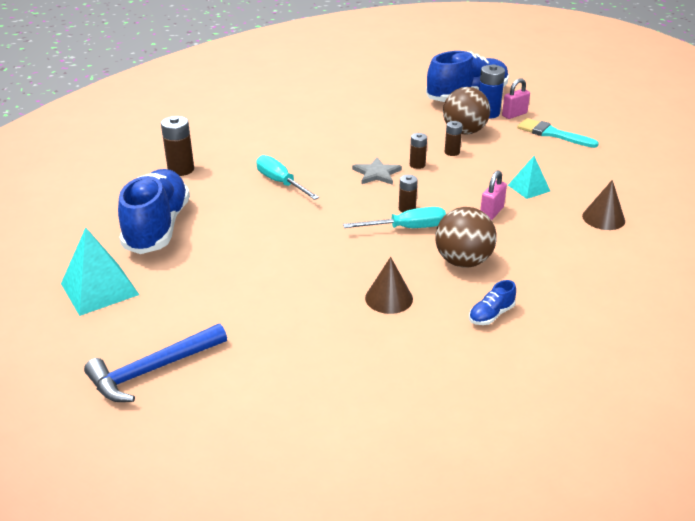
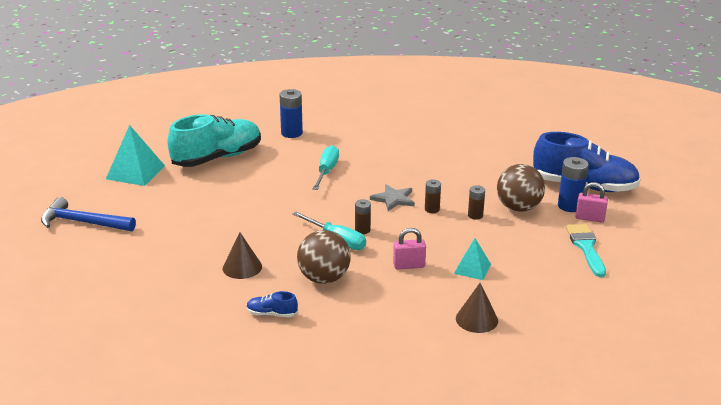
camera: 50 degrees right, 5 degrees down
(157, 227) = (217, 158): blue shoe -> turquoise shoe
(181, 169) = (291, 133): brown battery -> blue battery

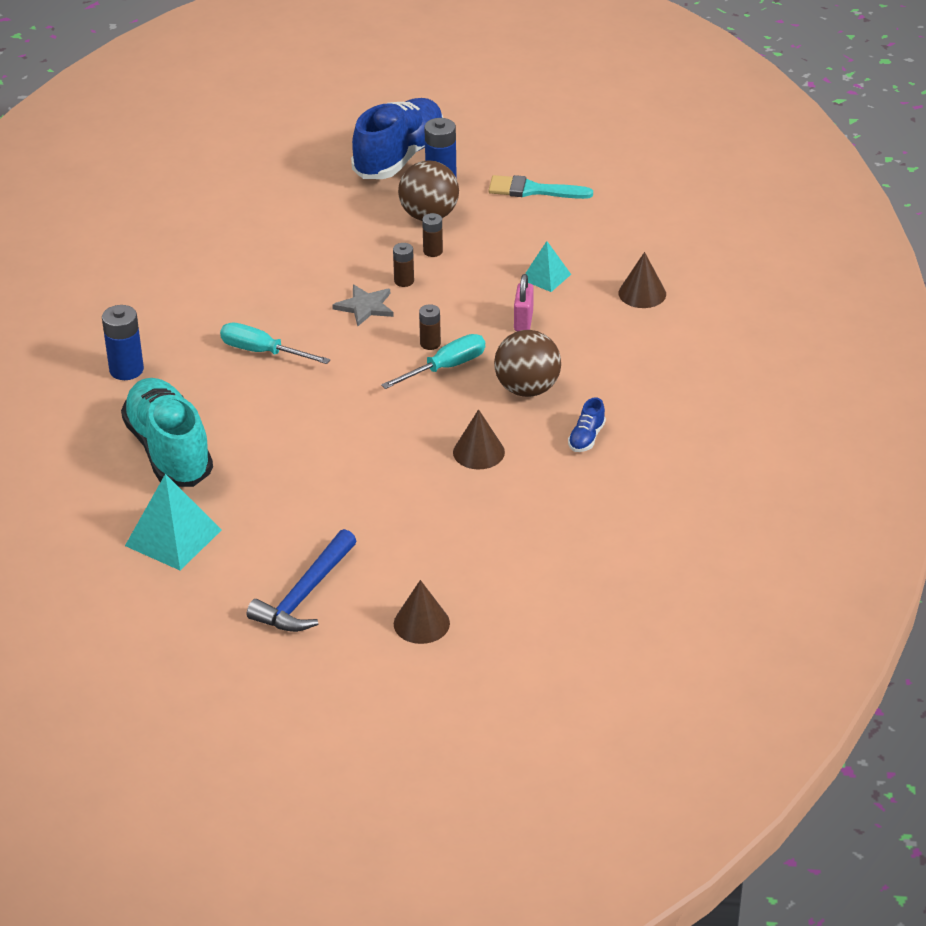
camera: 75 degrees left, 10 degrees up
(53, 269) = (421, 623): none -> brown cone
(589, 218) = (474, 172): pink padlock -> none

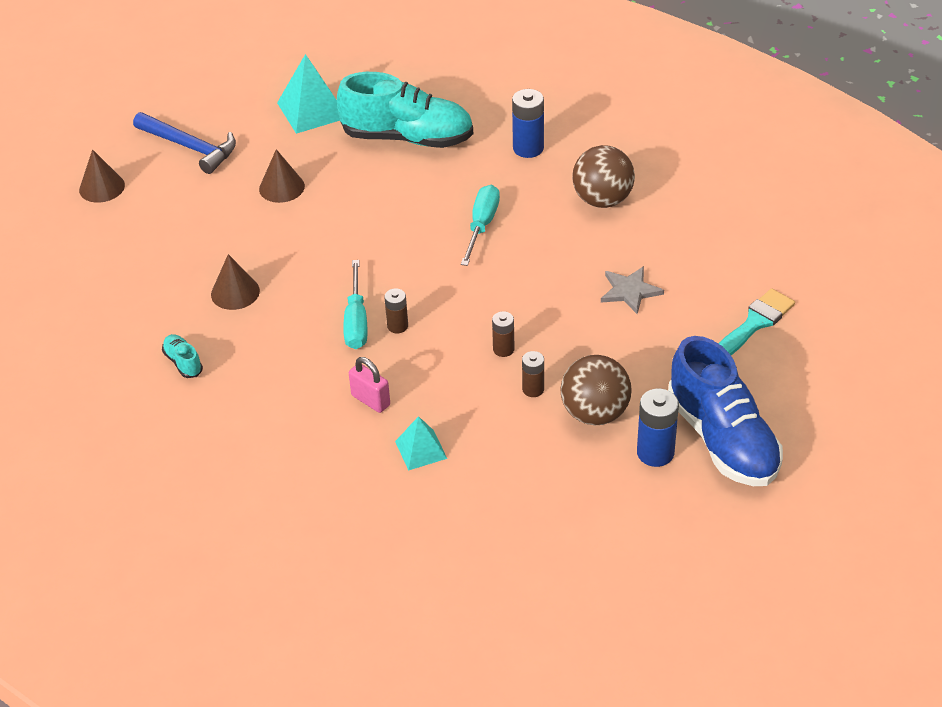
camera: 125 degrees right, 5 degrees up
(262, 352) = (481, 225): turquoise screwdriver -> turquoise screwdriver turned 45 degrees counterclockwise
(305, 594) = (190, 147): blue hammer -> blue hammer turned 150 degrees clockwise
(365, 307) = (487, 309): grey star -> grey star (630, 291)
(527, 389) = (278, 357): brown ball -> brown ball (602, 200)
(533, 190) = (575, 516): turquoise brush -> turquoise brush (754, 324)
(586, 438) = (183, 362): blue shoe -> turquoise shoe
(642, 293) = (330, 507): brown cone -> brown cone (281, 187)

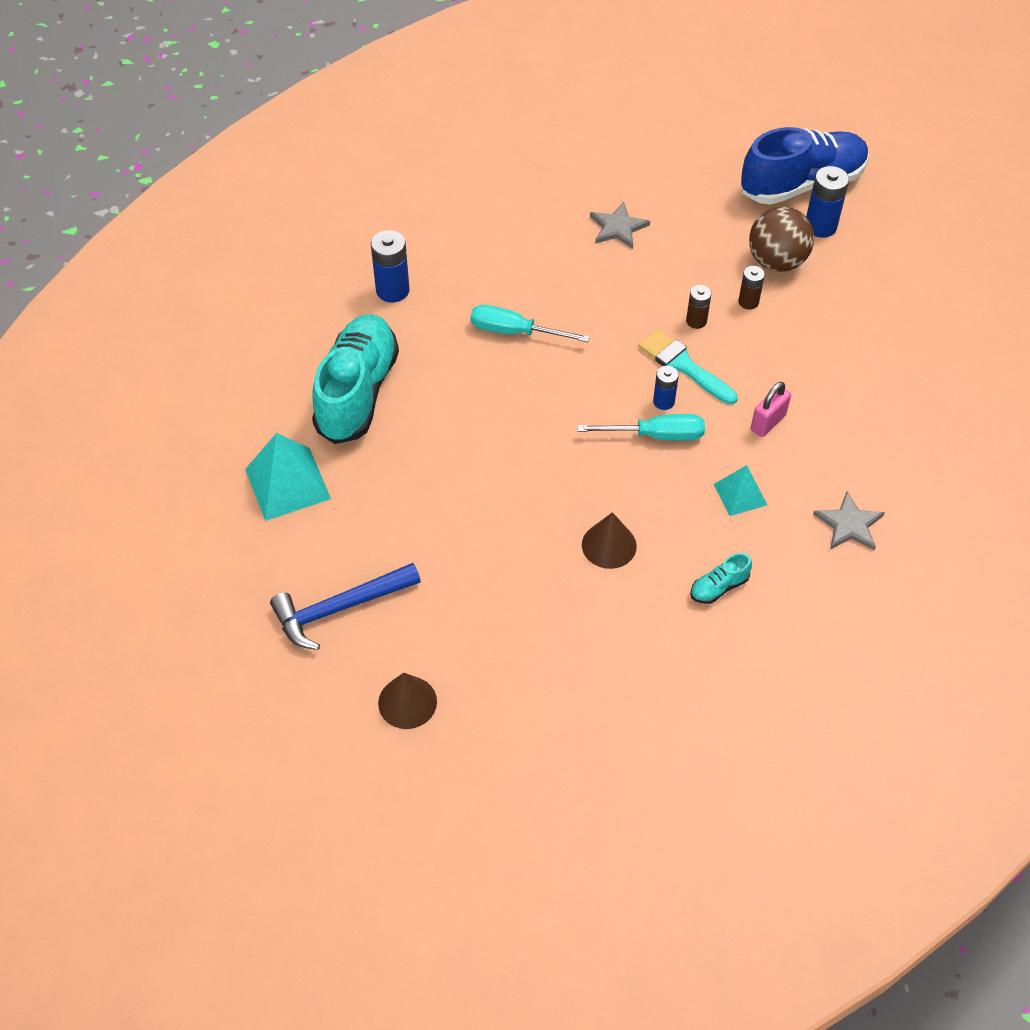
camera: 90 degrees left, 10 degrees up
(190, 147) = (340, 609): blue hammer -> blue hammer turned 150 degrees counterclockwise
(243, 456) = (849, 524): none -> grey star
(281, 187) = (431, 509): brown cone -> none
(397, 326) = (663, 401): brown battery -> blue battery
(421, 450) = (829, 384): turquoise pyramid -> turquoise pyramid (740, 494)
(602, 200) = (484, 238): brown ball -> none
(754, 324) = (663, 151): turquoise brush -> turquoise brush (683, 365)

